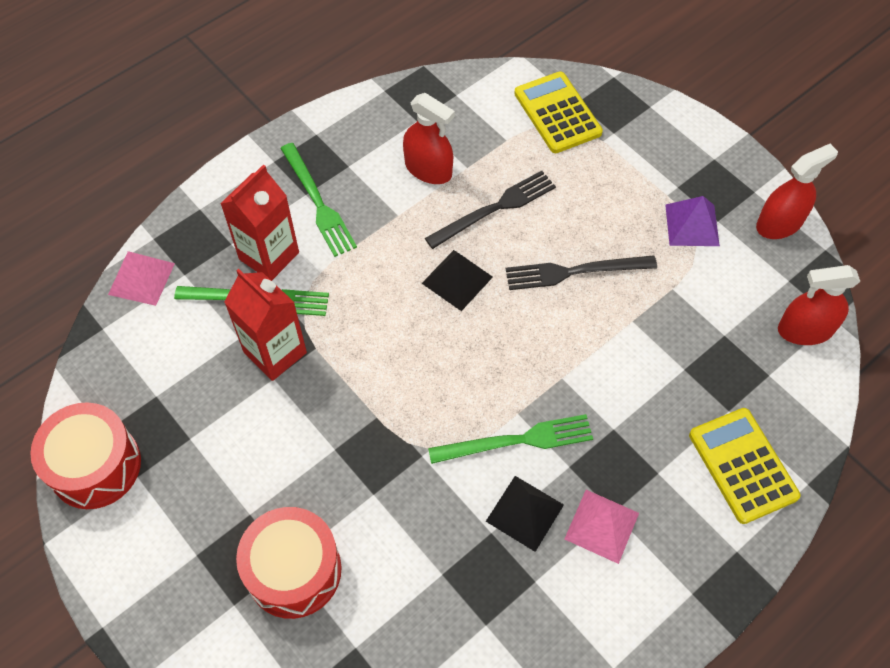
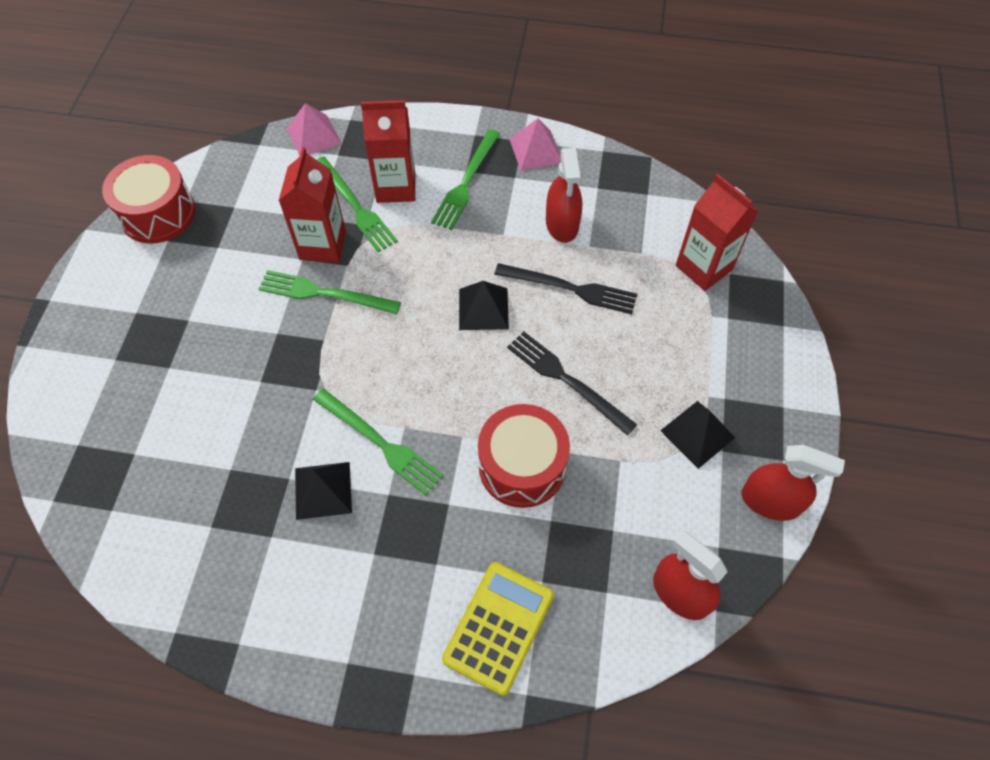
camera: 50 degrees right, 0 degrees up
(294, 570) = (165, 375): red drum -> red drum (522, 466)
(328, 385) = (324, 293): none -> green fork
(557, 113) = (703, 268): yellow calculator -> red carton
(601, 525) = (355, 552): pink pyramid -> pink pyramid (536, 150)
(692, 225) = (697, 434): purple pyramid -> black pyramid

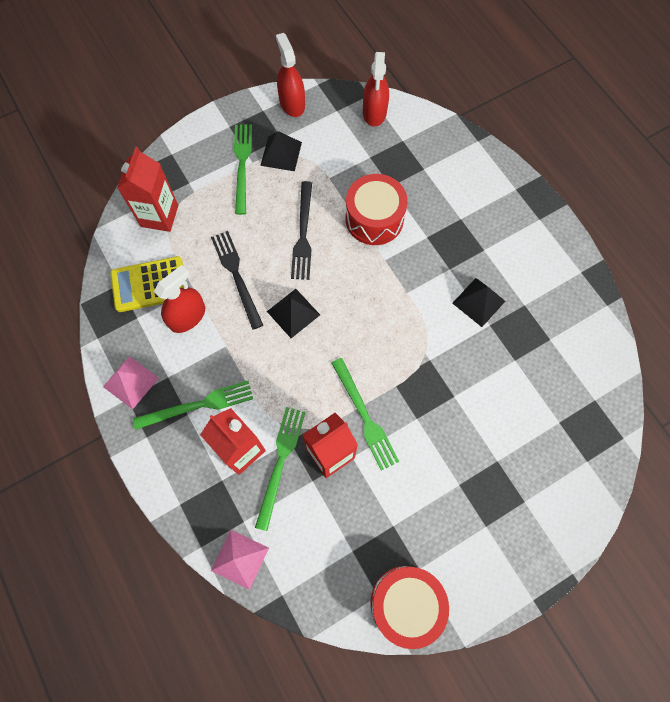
camera: 130 degrees left, 10 degrees up
(380, 443) = (427, 297): green fork -> green fork (242, 165)
(498, 627) = (462, 171): yellow calculator -> yellow calculator (149, 284)

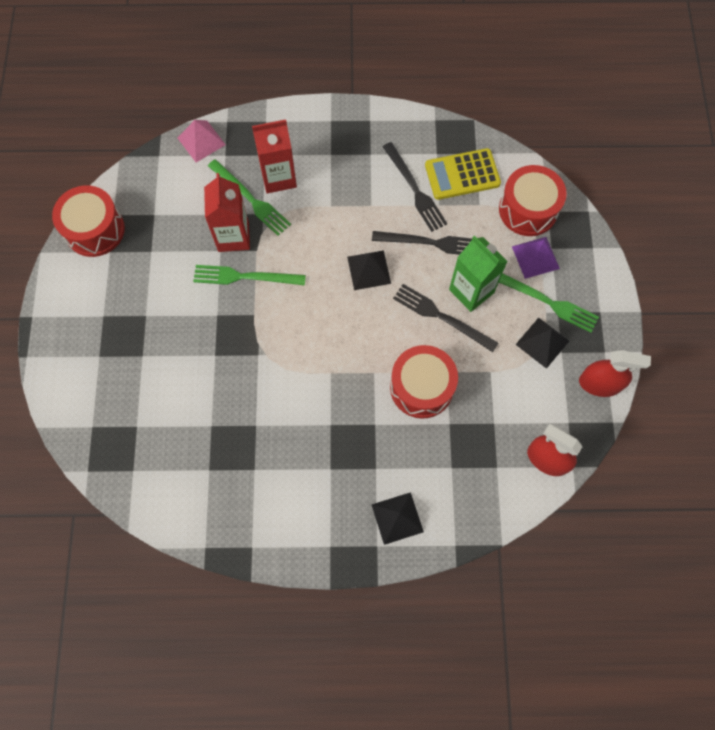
camera: 120 degrees right, 0 degrees up
(130, 382) = (382, 127): pink pyramid -> none
(149, 284) = (462, 174): yellow calculator -> yellow calculator turned 120 degrees counterclockwise
(159, 216) = (528, 210): red carton -> red drum
(187, 317) = (415, 189): red spray bottle -> black fork
(198, 405) = (333, 164): green fork -> none
(204, 190) = (535, 257): none -> purple pyramid
(265, 223) = (471, 291): none -> green carton
(478, 302) = (283, 430): black pyramid -> black pyramid (397, 518)

